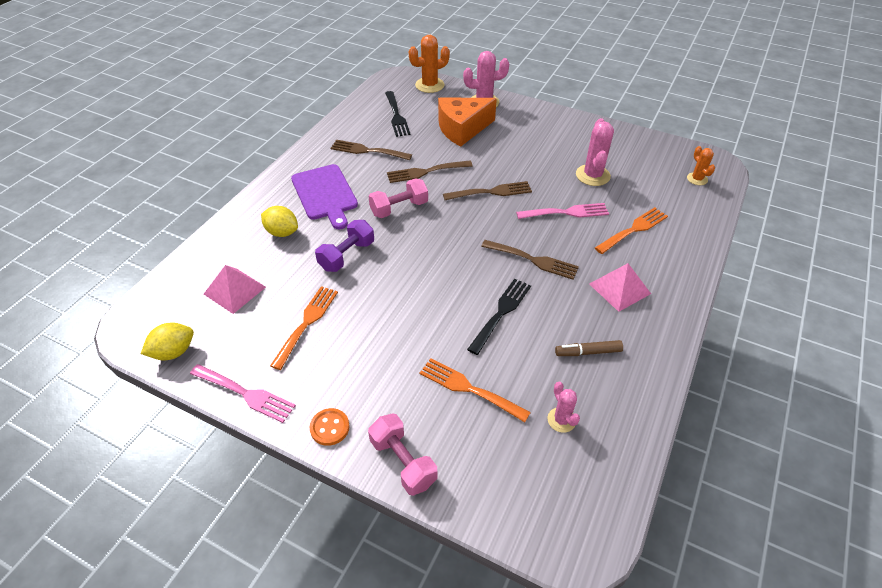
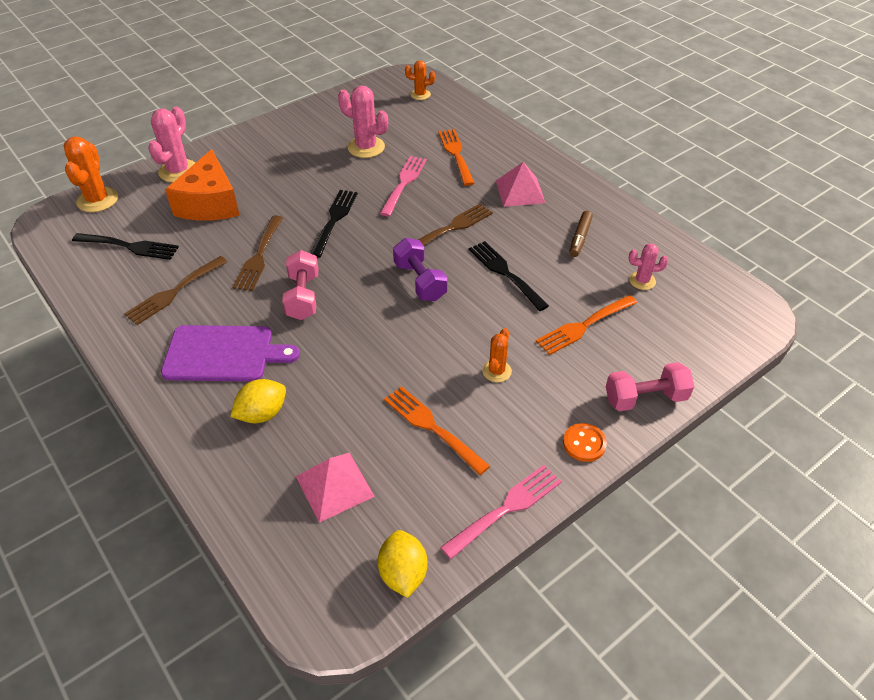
camera: 65 degrees left, 0 degrees up
(347, 255) = (348, 363): purple dumbbell -> purple dumbbell (420, 281)
(382, 343) = (496, 371): none -> orange cactus
(491, 192) = (334, 220): brown fork -> black fork

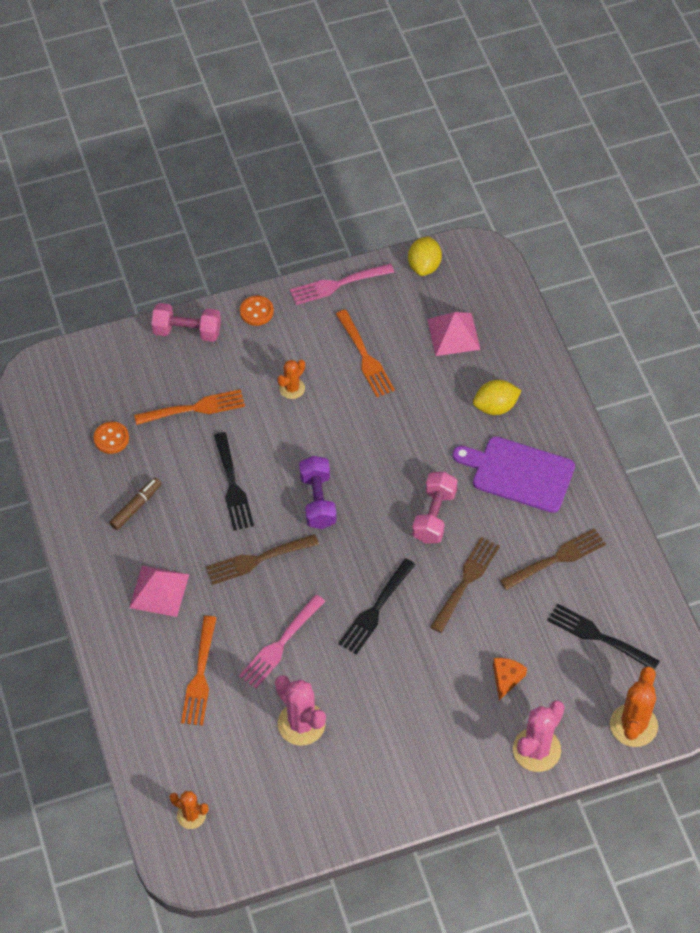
camera: 160 degrees left, 10 degrees up
(209, 203) = (506, 679): orange cheese -> orange cheese, size x0.45
(642, 281) = (111, 438): pink cactus -> orange button

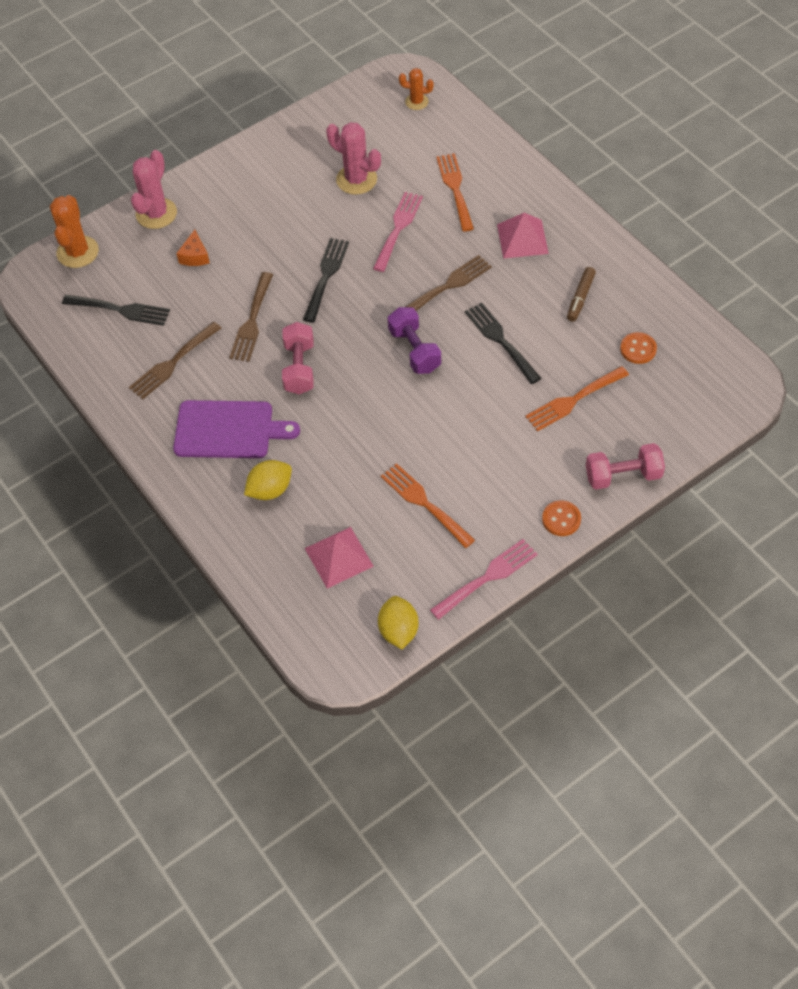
camera: 165 degrees right, 0 degrees up
(292, 388) = (486, 448): orange cactus -> none

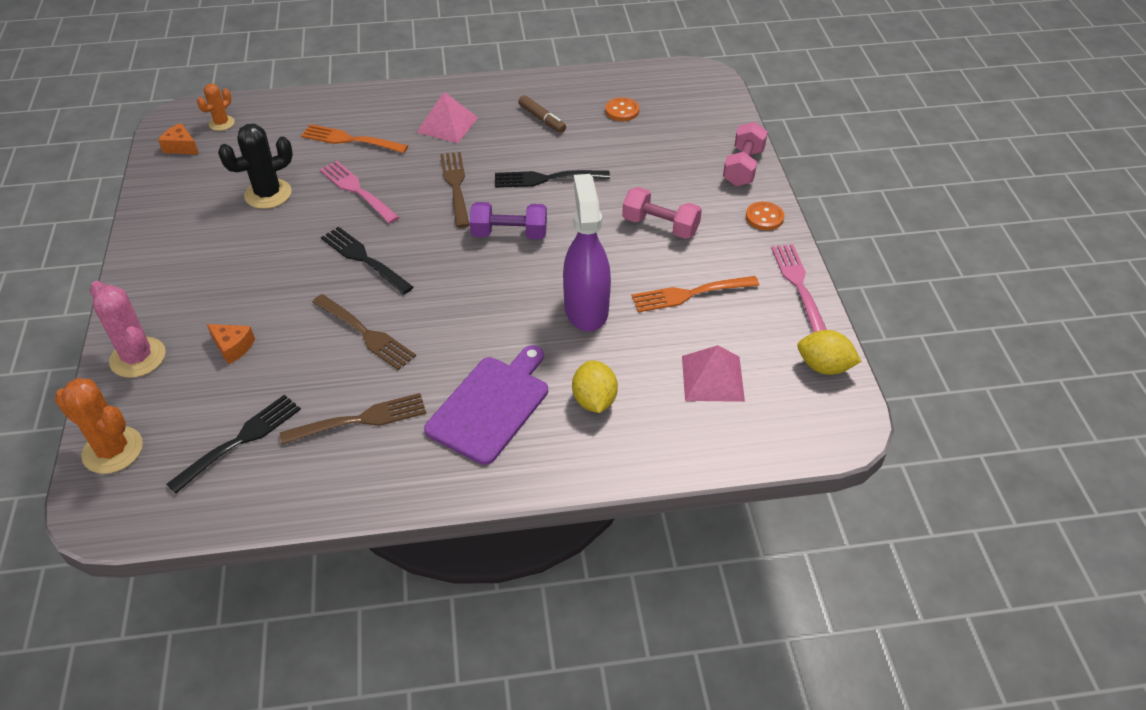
camera: 65 degrees left, 10 degrees down
(173, 362) = (360, 420): brown fork -> brown fork turned 90 degrees counterclockwise
(299, 368) = (459, 320): pink dumbbell -> pink dumbbell (660, 226)
(356, 179) = (268, 194): pink cactus -> black cactus
(362, 441) = (586, 309): none -> purple spray bottle
(372, 97) = (181, 147): none -> orange cheese
(574, 400) = (645, 163): orange fork -> none

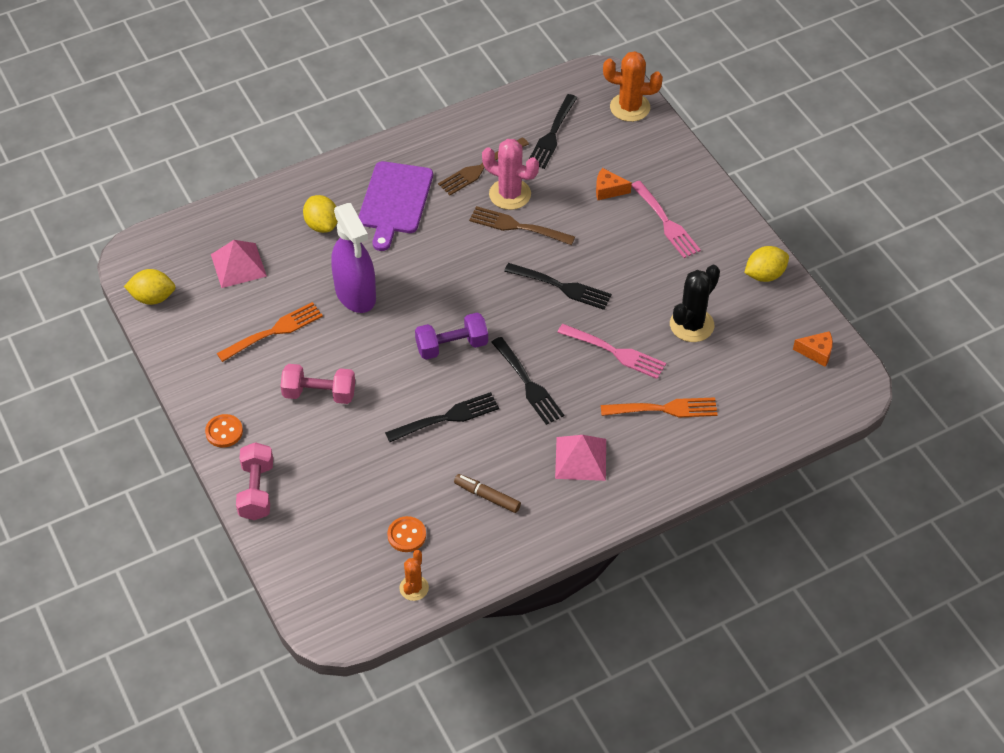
camera: 160 degrees right, 5 degrees up
(138, 358) = (669, 164): pink cactus -> pink cactus (510, 194)
(158, 217) = (764, 275): none -> yellow lemon
(221, 123) = (805, 392): orange cactus -> orange cactus (414, 588)
(456, 186) = (528, 383): brown fork -> black fork
(798, 285) = (182, 366): pink fork -> pink fork (666, 222)

